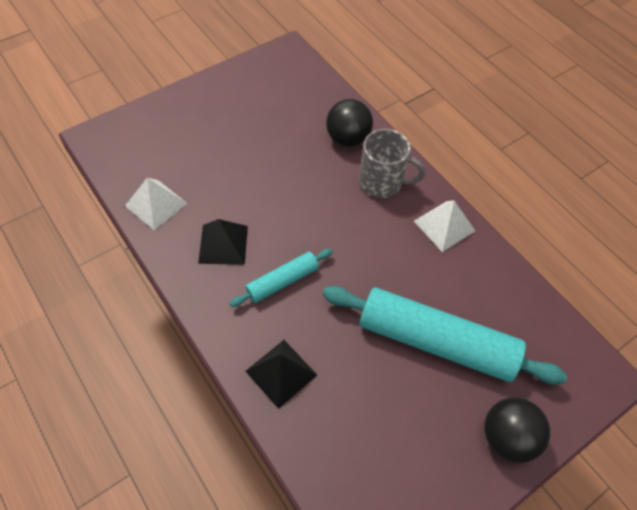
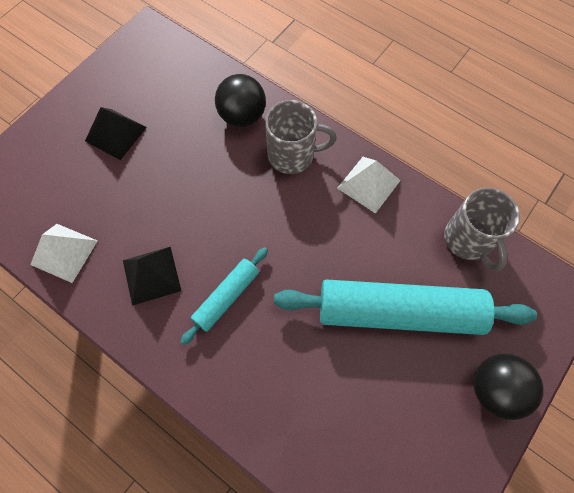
camera: 15 degrees left, 10 degrees up
(281, 373) = (257, 397): black pyramid -> black pyramid (116, 134)
(524, 300) = (468, 240): none -> grey mug

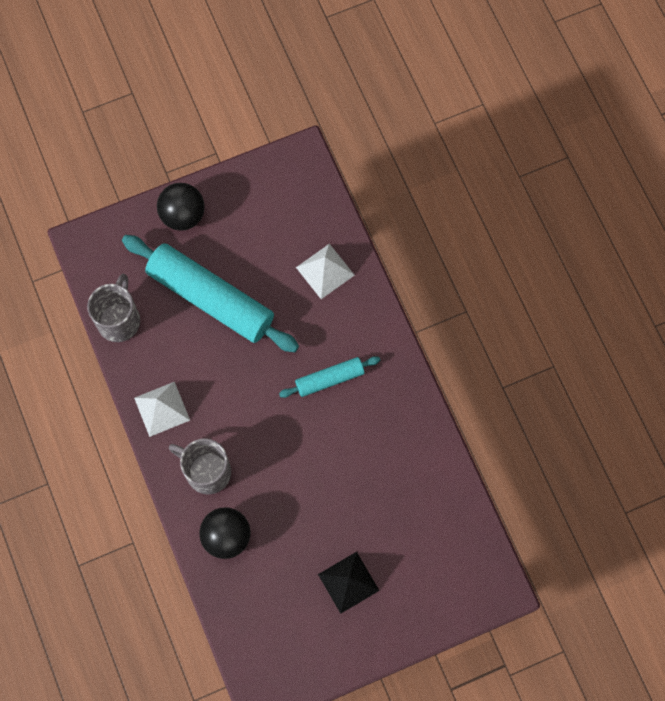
camera: 150 degrees left, 5 degrees up
(64, 252) = (438, 487): white pyramid -> white pyramid (325, 271)
(151, 275) = (378, 428): black pyramid -> none

